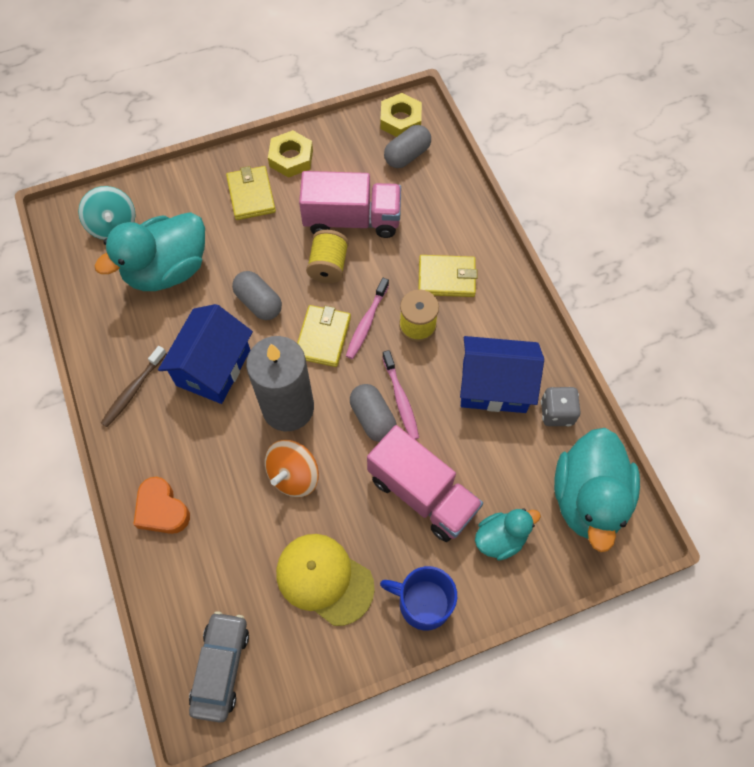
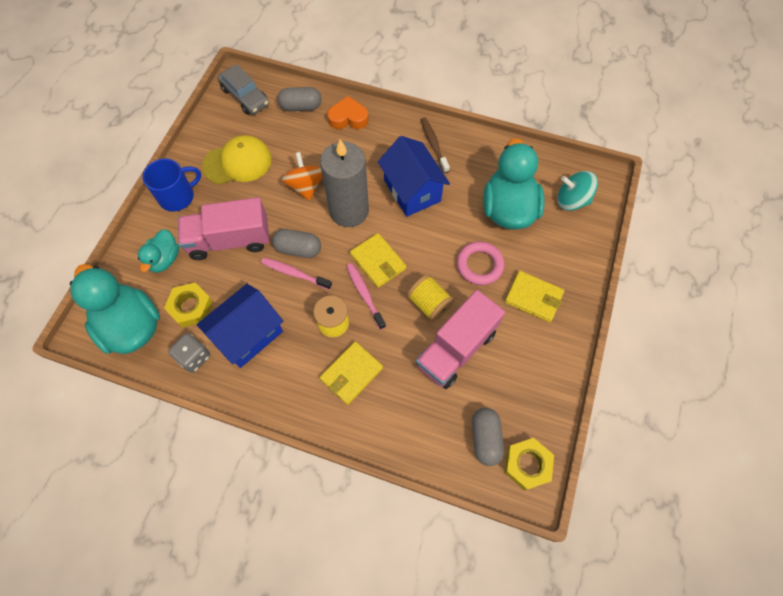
camera: 130 degrees right, 0 degrees up
(253, 254) = (479, 265): none -> pink ring
(259, 302) = (437, 243): grey capsule -> grey capsule (301, 107)
(291, 158) = (549, 349): yellow nut -> yellow nut (191, 307)

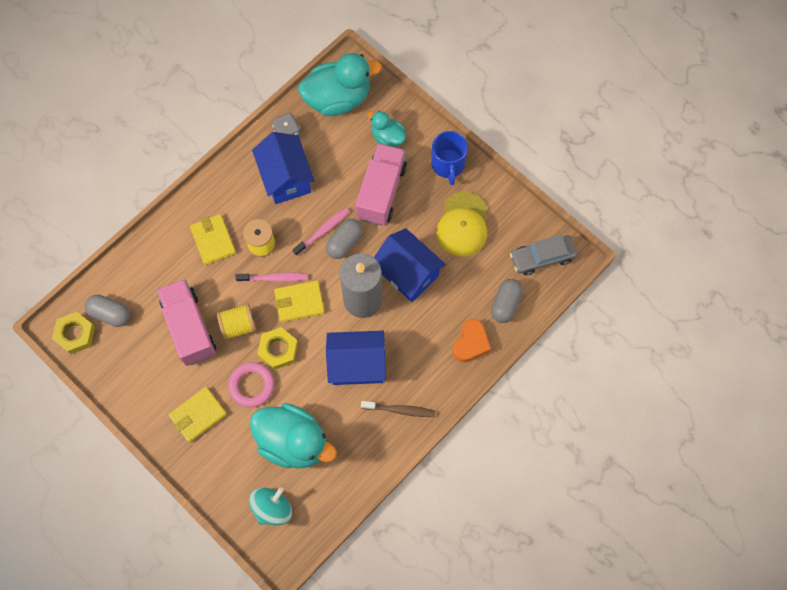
camera: 115 degrees right, 5 degrees up
(191, 307) = (332, 144): yellow nut -> yellow nut (278, 350)
(306, 186) = (407, 273): orange spinning top -> blue house

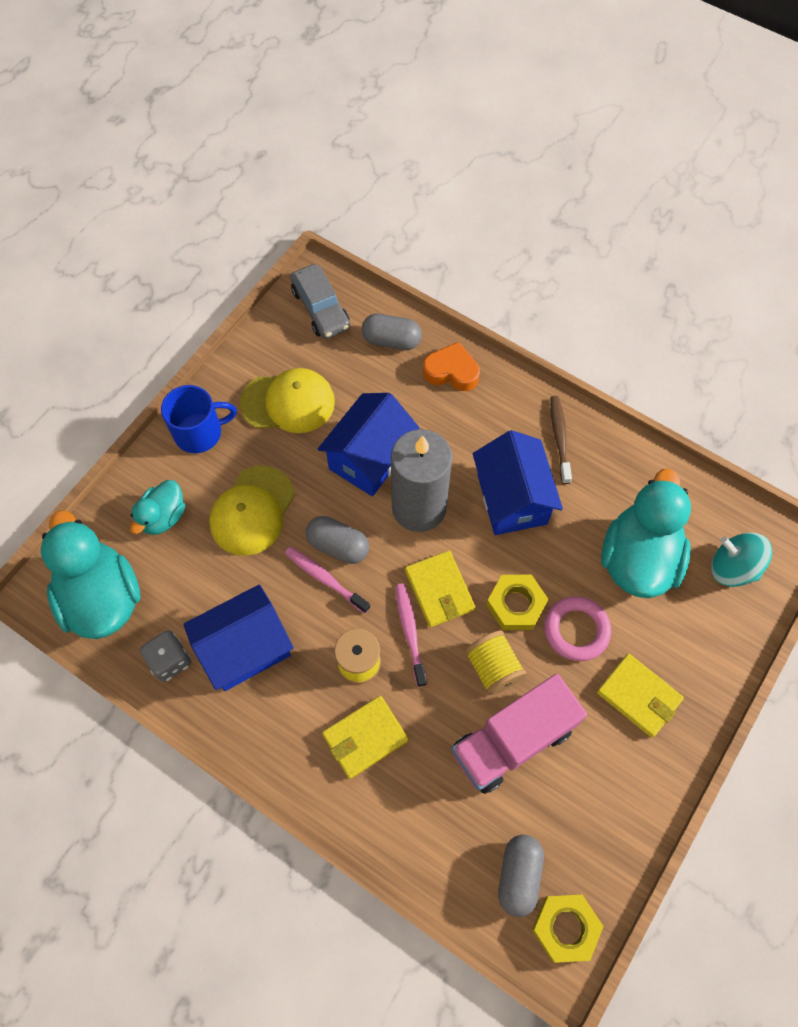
camera: 100 degrees left, 5 degrees down
(381, 192) = (252, 511): pink truck -> yellow cap

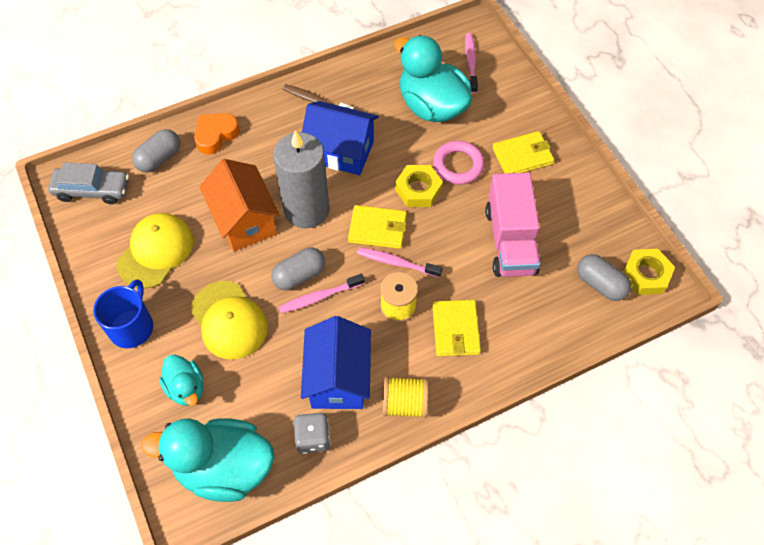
camera: 60 degrees left, 5 degrees down
(370, 458) = (244, 220): blue house -> orange house
(493, 668) = (454, 226): yellow spool -> yellow spool (405, 403)
(732, 568) = (471, 62): turquoise spinning top -> pink toothbrush

